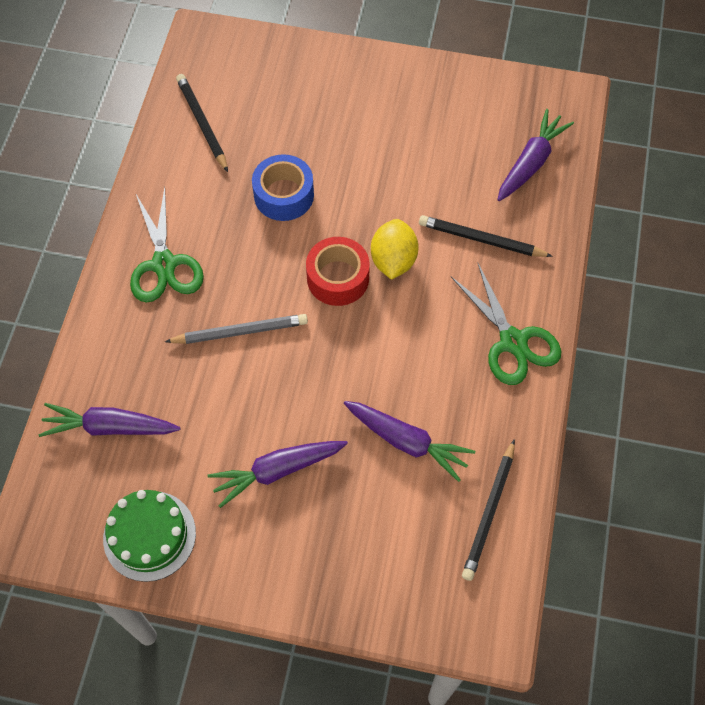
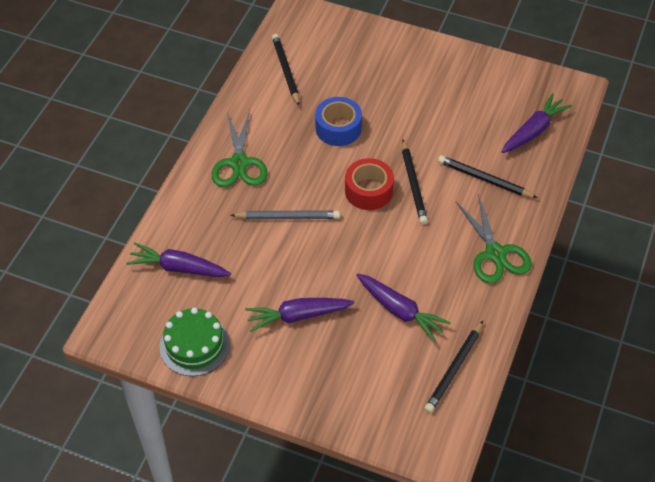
camera: 10 degrees right, 10 degrees down
(393, 260) = (413, 184): yellow lemon -> black pencil

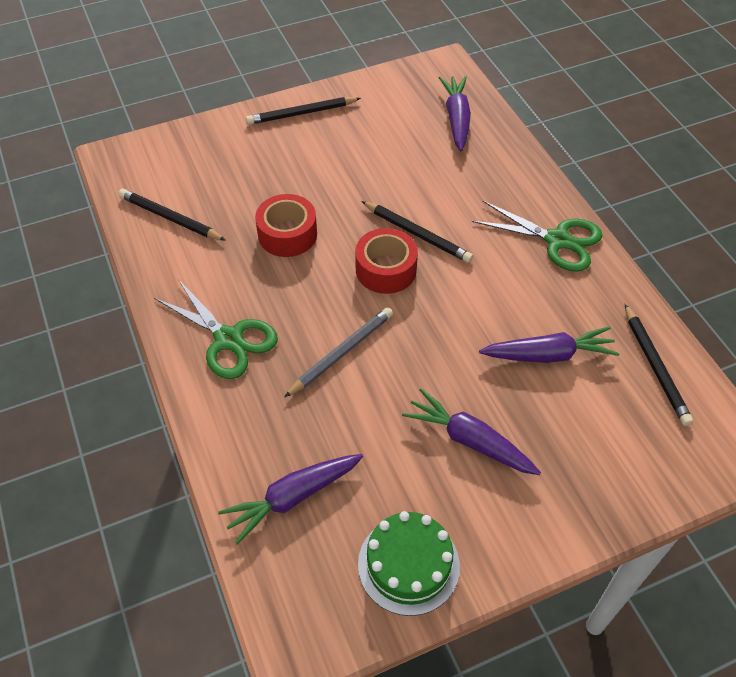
camera: 45 degrees left, 0 degrees up
(298, 316) = (469, 440): purple carrot -> purple carrot turned 90 degrees clockwise
(338, 128) = (287, 234): blue tape -> red tape
(484, 179) = (469, 186): black pencil -> black pencil (301, 113)

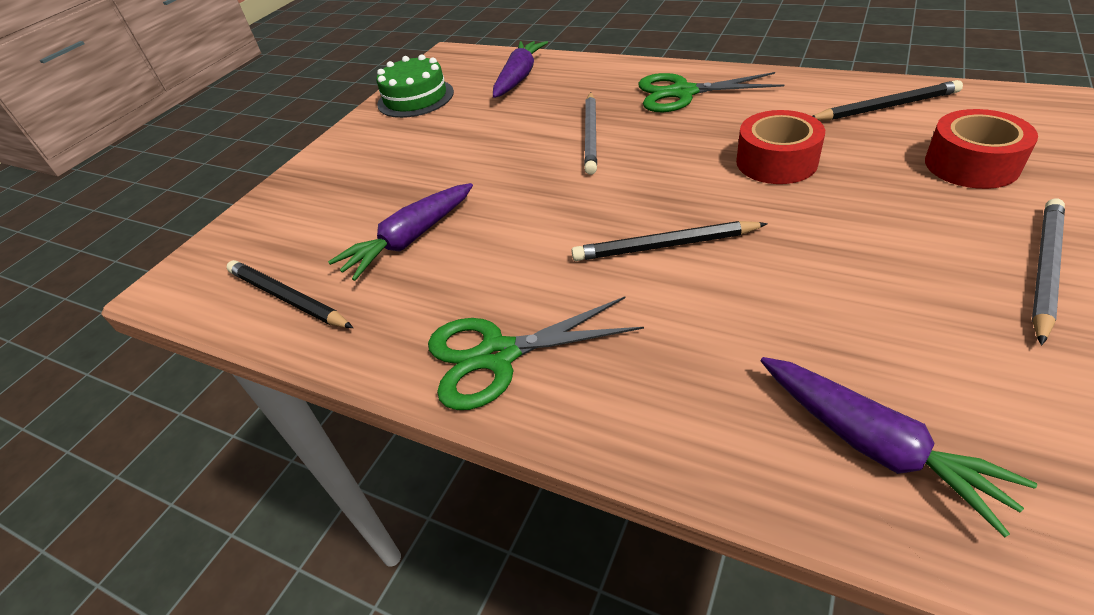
camera: 145 degrees right, 10 degrees down
(301, 113) = (1044, 269): black pencil -> grey pencil
(386, 269) = (644, 199): red tape -> red tape (971, 164)
(469, 440) = (430, 156): purple carrot -> none

